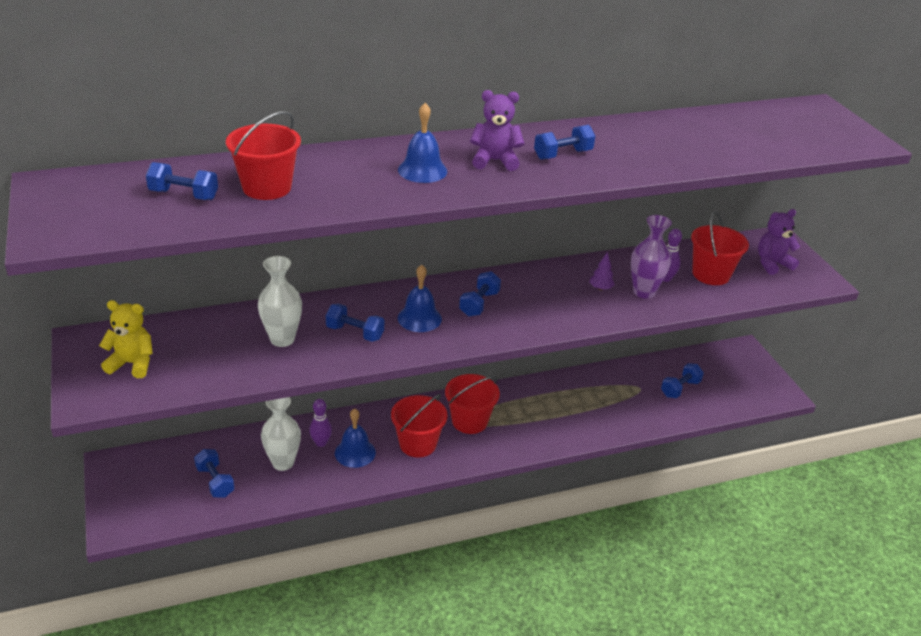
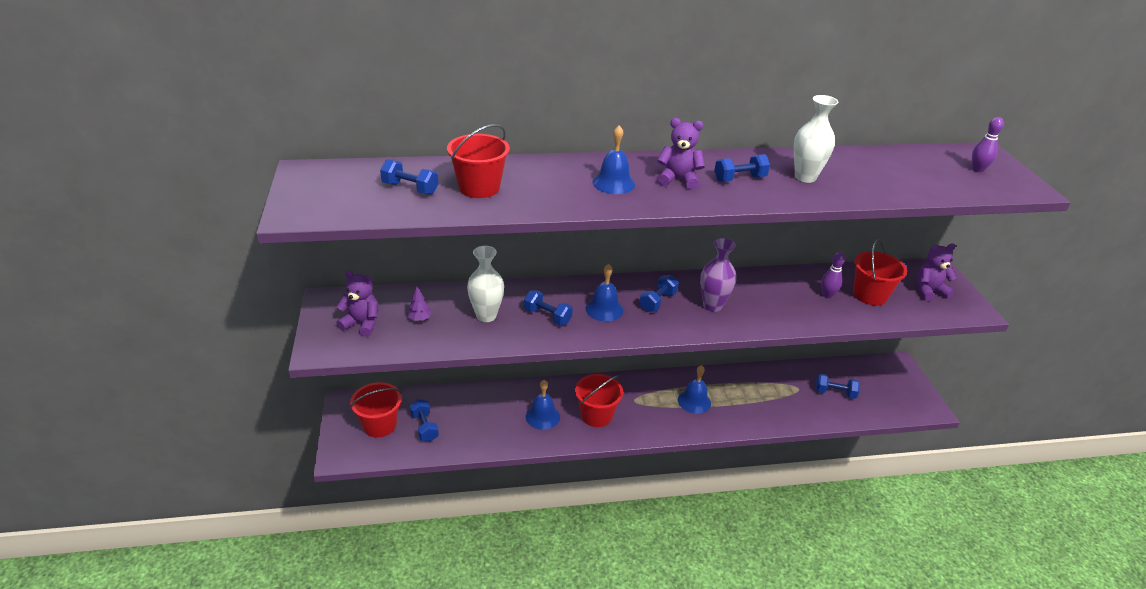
camera: 10 degrees right, 0 degrees up
(132, 363) = (362, 324): yellow teddy bear -> purple teddy bear
(283, 463) = (482, 418): white vase -> white vase (805, 177)
(321, 443) = (516, 405): purple bowling pin -> purple bowling pin (977, 169)
(469, 421) = (643, 400): red bucket -> red bucket (379, 425)
(527, 415) = (694, 401): none -> blue bell
(600, 288) = (767, 298): purple tree -> purple tree (419, 319)
(644, 292) = (806, 305): purple vase -> purple vase (712, 305)
(680, 388) = (834, 393): blue dumbbell -> blue dumbbell turned 45 degrees clockwise

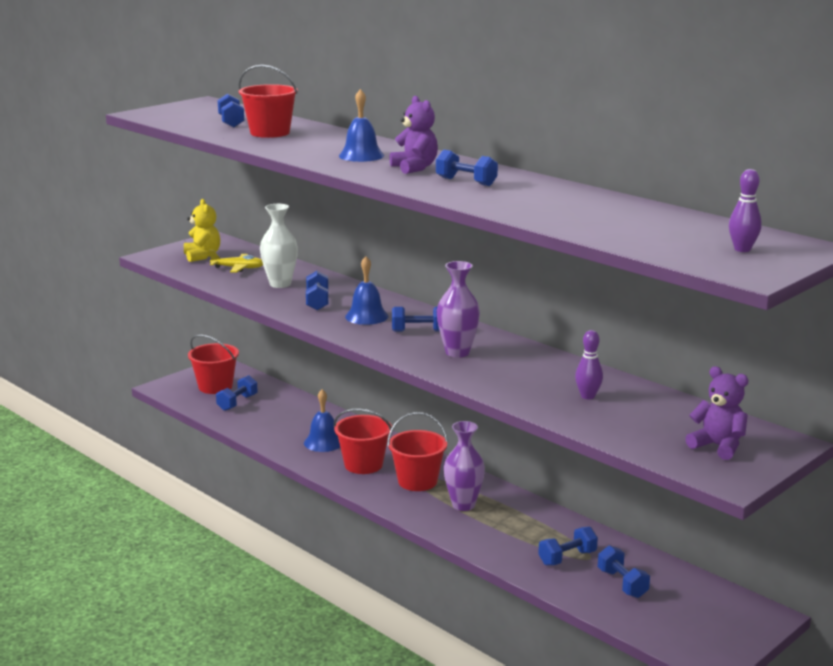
camera: 55 degrees right, 15 degrees down
(362, 324) = (202, 256): purple teddy bear -> yellow teddy bear
(419, 319) = (238, 268): purple tree -> yellow plane
(694, 401) = (463, 505): blue bell -> purple vase
(792, 396) = (567, 558): none -> blue dumbbell
(805, 177) = (528, 198): white vase -> none
(870, 295) = (635, 417): red bucket -> red bucket (417, 481)

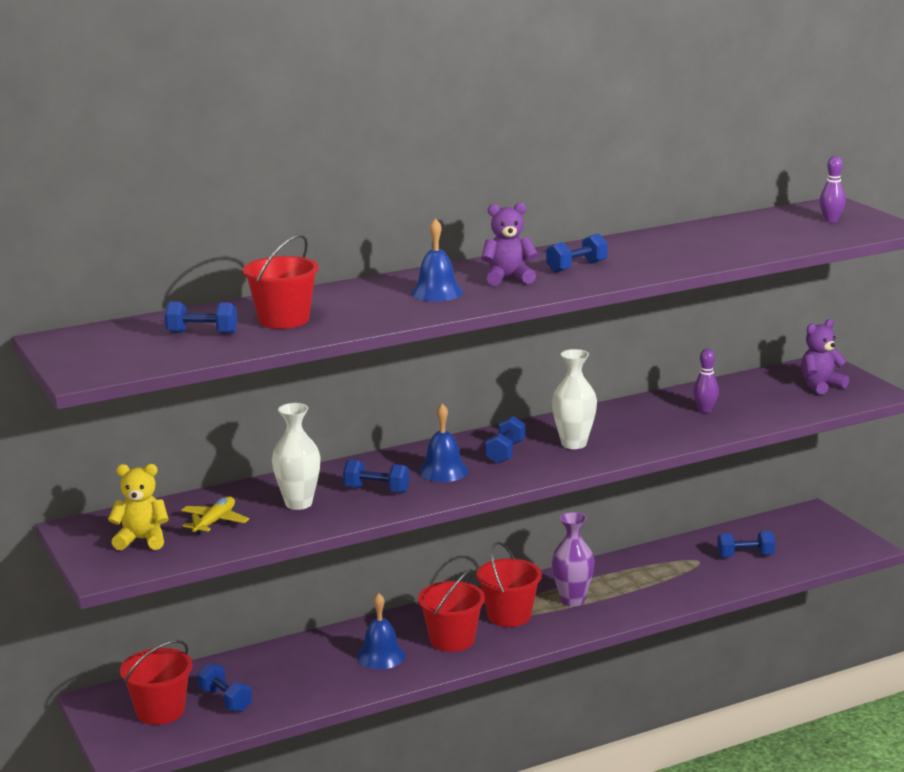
camera: 70 degrees left, 0 degrees up
(457, 352) = (573, 444): purple vase -> white vase
(567, 558) = (694, 570): blue dumbbell -> none

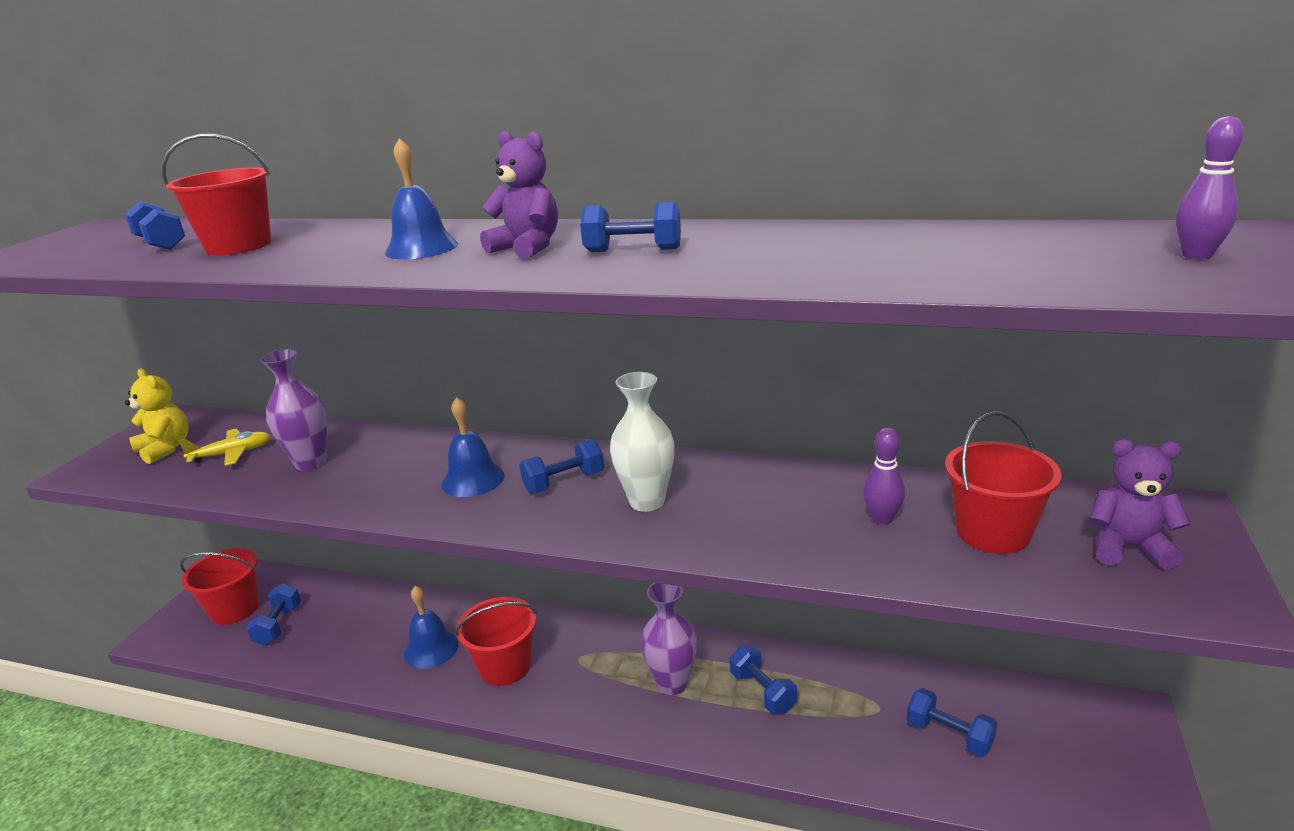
camera: 45 degrees right, 5 degrees up
(298, 503) = (311, 463): white vase -> purple vase
(376, 490) = (385, 476): blue dumbbell -> blue dumbbell (762, 692)
(509, 616) = (590, 667): red bucket -> red bucket (993, 532)

